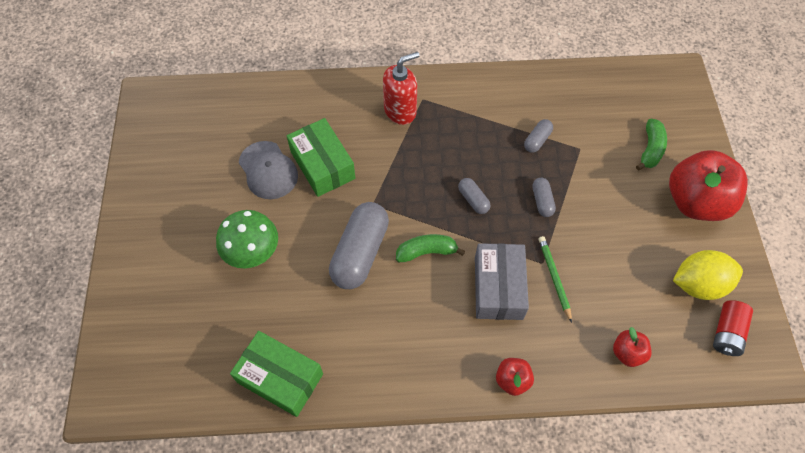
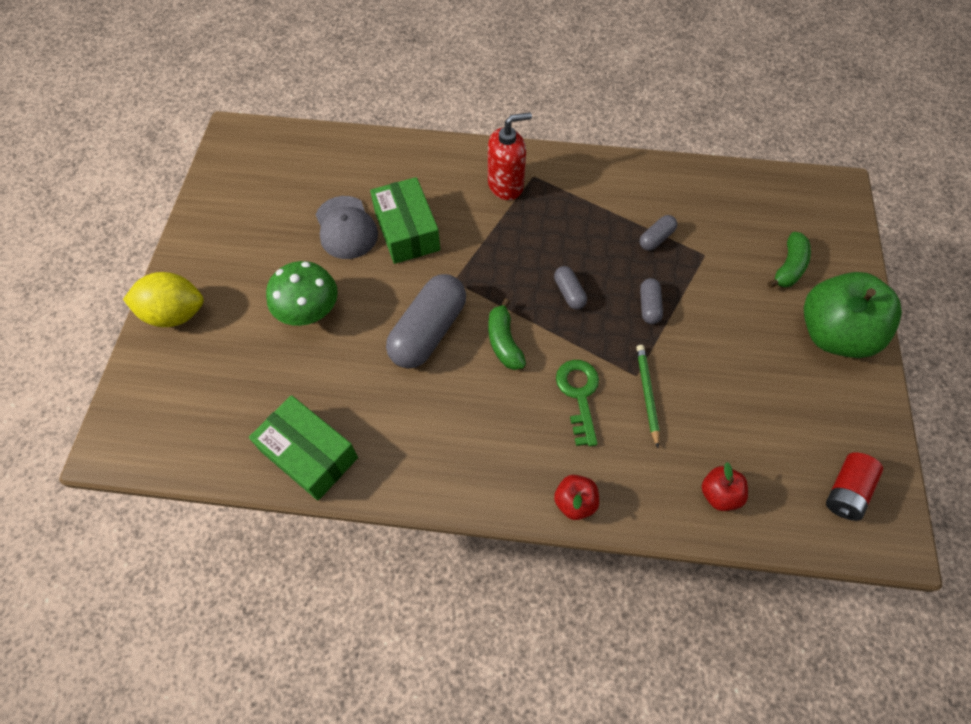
camera: 10 degrees right, 0 degrees up
(426, 252) = (504, 342): green banana -> green banana turned 105 degrees counterclockwise
(498, 287) = (579, 395): grey box -> green key
(695, 202) = (833, 334): red apple -> green apple
(698, 284) = (820, 429): yellow lemon -> yellow lemon (175, 314)

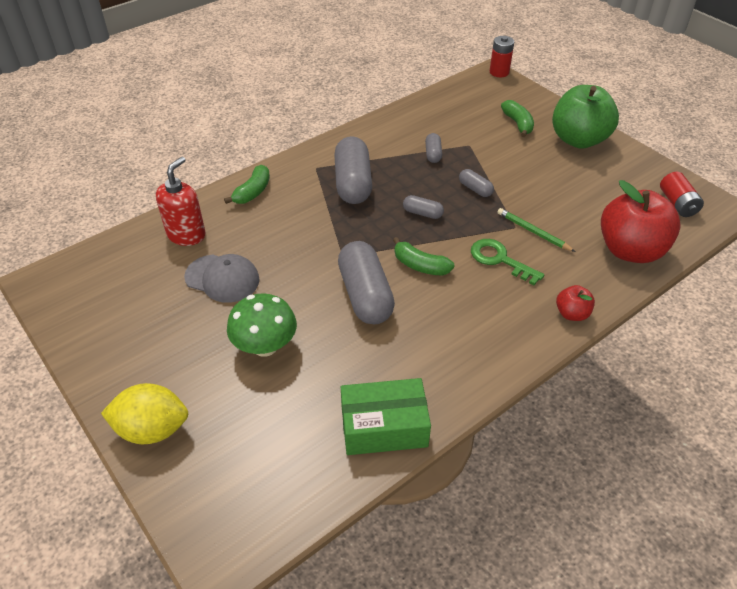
camera: 45 degrees left, 15 degrees down
(175, 314) = (152, 429): yellow lemon -> yellow lemon turned 45 degrees clockwise
(407, 231) = (271, 250): green box -> none
(456, 163) = (253, 192): none -> green banana
(506, 185) = (304, 183): red soap dispenser -> red soap dispenser (186, 234)
(546, 215) = (353, 183): none -> grey capsule
(719, 494) = (630, 250): red apple -> red apple, size x2.16
(849, 192) = (499, 72): none -> red battery

